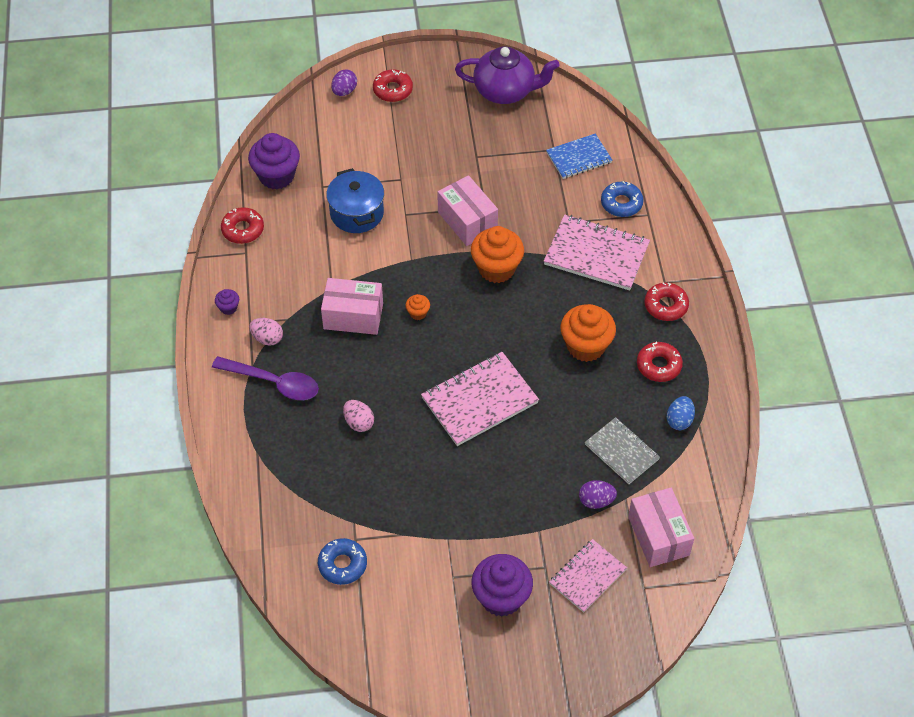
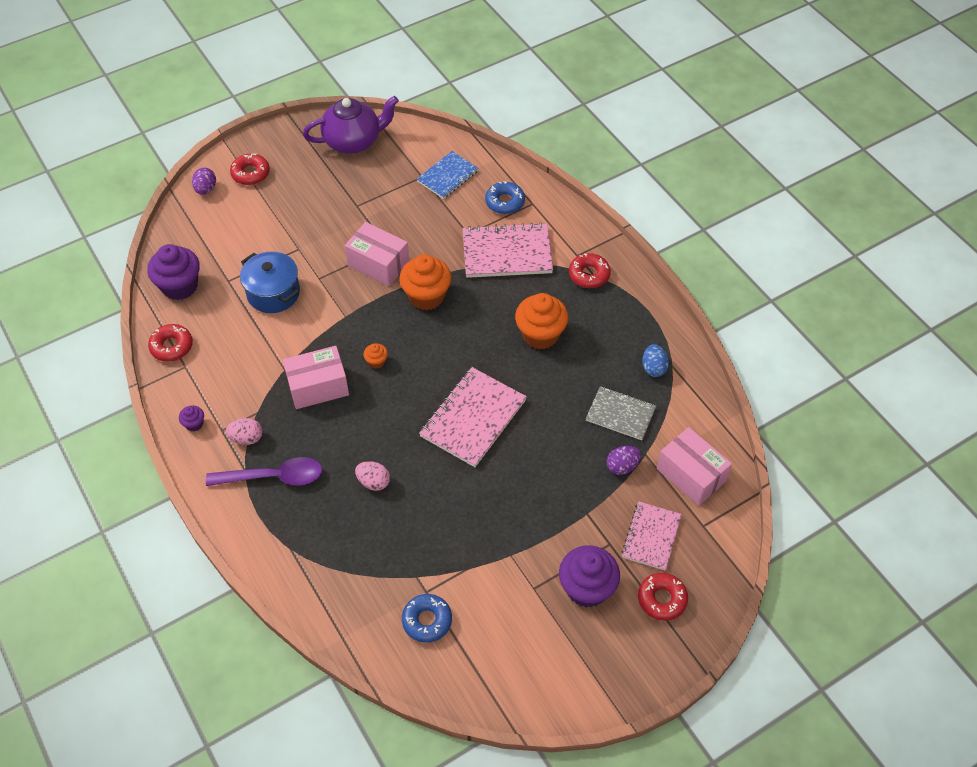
camera: 25 degrees left, 0 degrees up
(658, 365) = (611, 328): red donut -> red donut (662, 599)

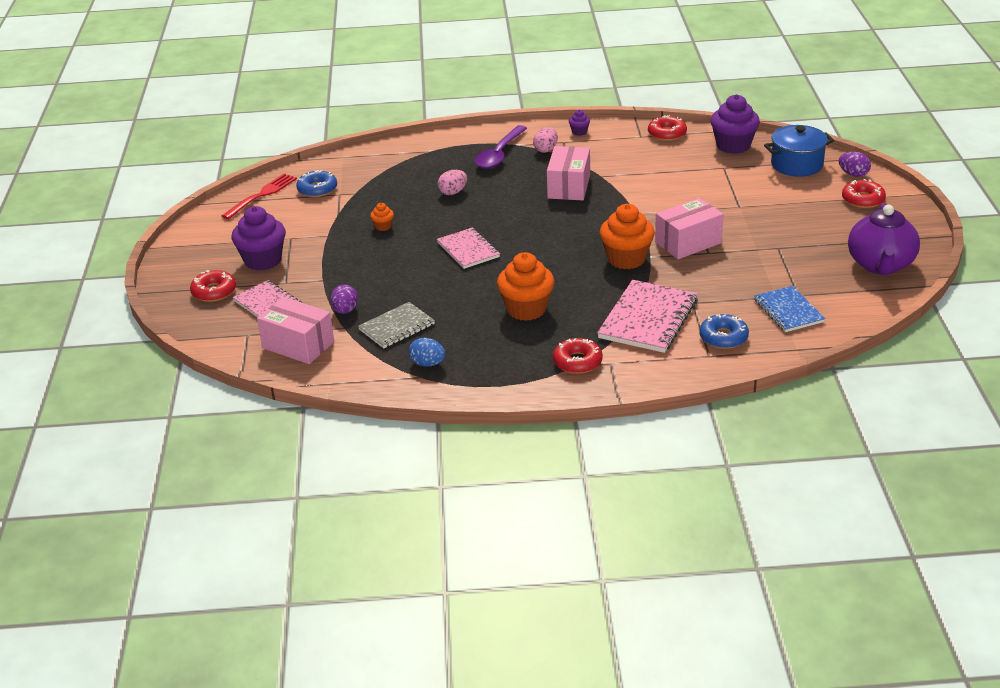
camera: 120 degrees right, 20 degrees down
(273, 293) = (692, 185): blue pot -> blue pot (797, 165)
(376, 362) = (571, 218): orange cupcake -> orange cupcake (383, 226)
(467, 674) = (261, 195): none -> red fork
(473, 418) = (468, 250): pink notebook -> pink notebook, size x0.63
(691, 475) = (298, 345): pink box -> pink box turned 45 degrees clockwise

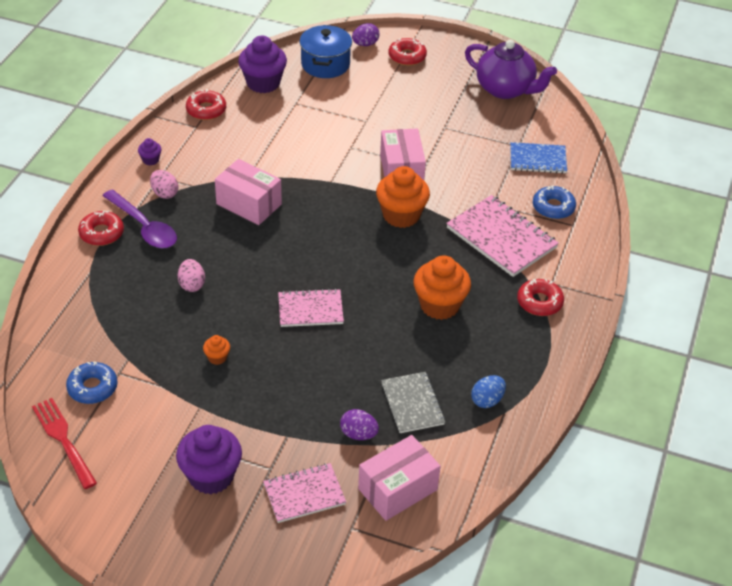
camera: 70 degrees left, 10 degrees up
(214, 292) = (246, 536): red donut -> red donut (101, 233)

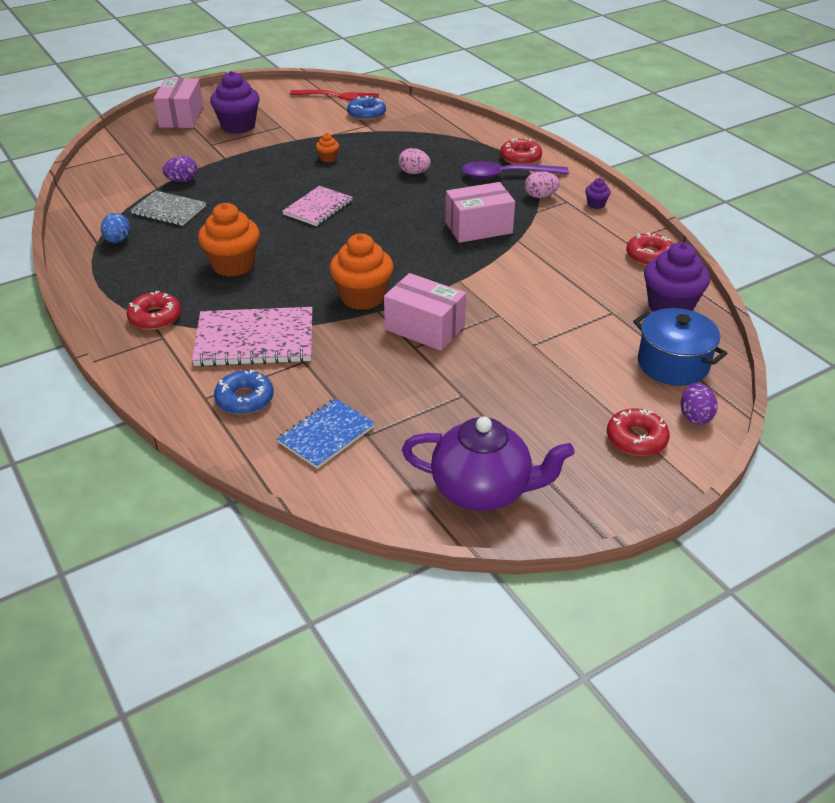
camera: 130 degrees right, 5 degrees down
(304, 494) = (174, 147): pink notebook -> none
(398, 489) = (120, 176): pink box -> pink box (181, 117)
(505, 89) = (482, 490): purple teapot -> purple teapot turned 150 degrees counterclockwise

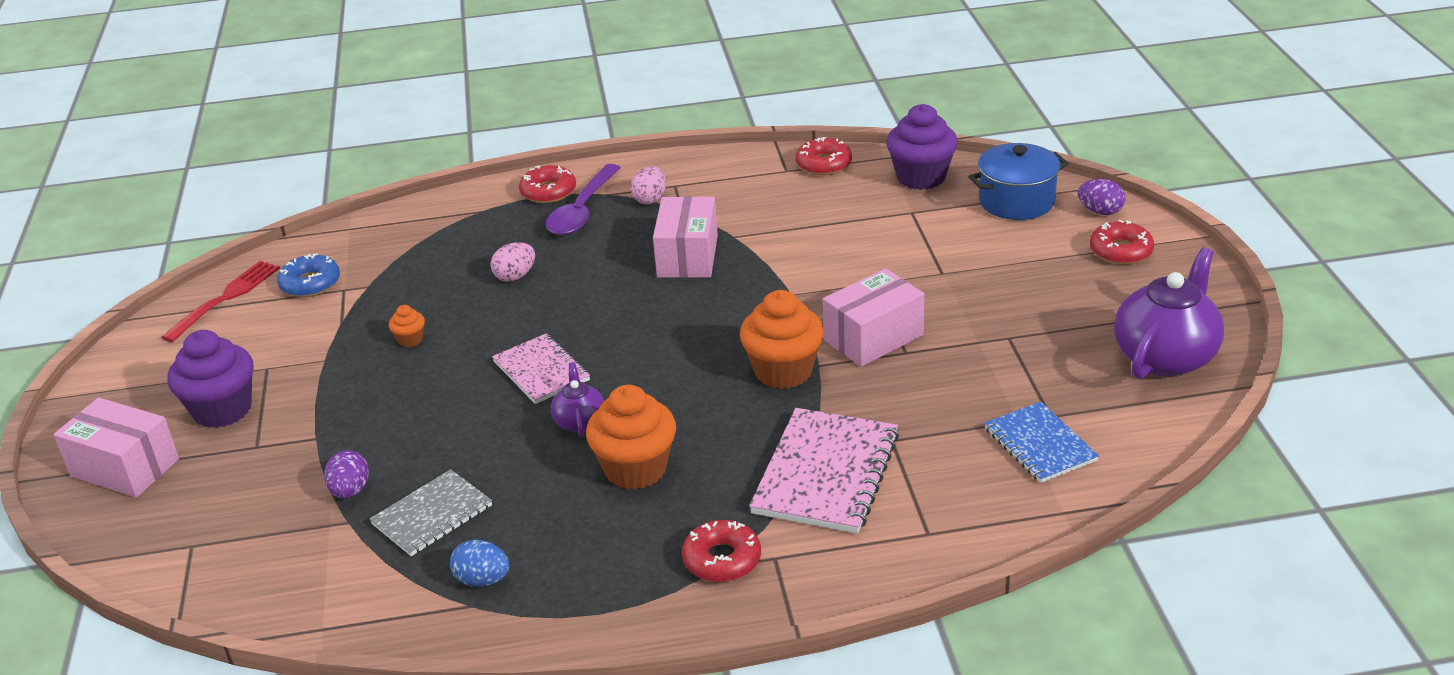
camera: 65 degrees left, 5 degrees down
(245, 399) = (946, 499): blue donut -> none
(273, 234) = (579, 421): none -> purple teapot
(596, 204) = (697, 169): purple cupcake -> none

